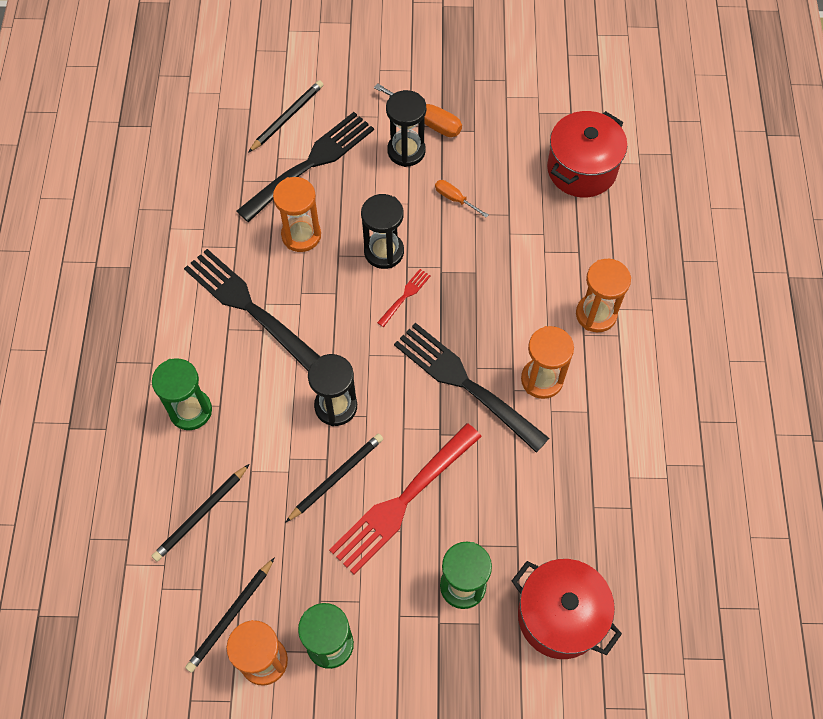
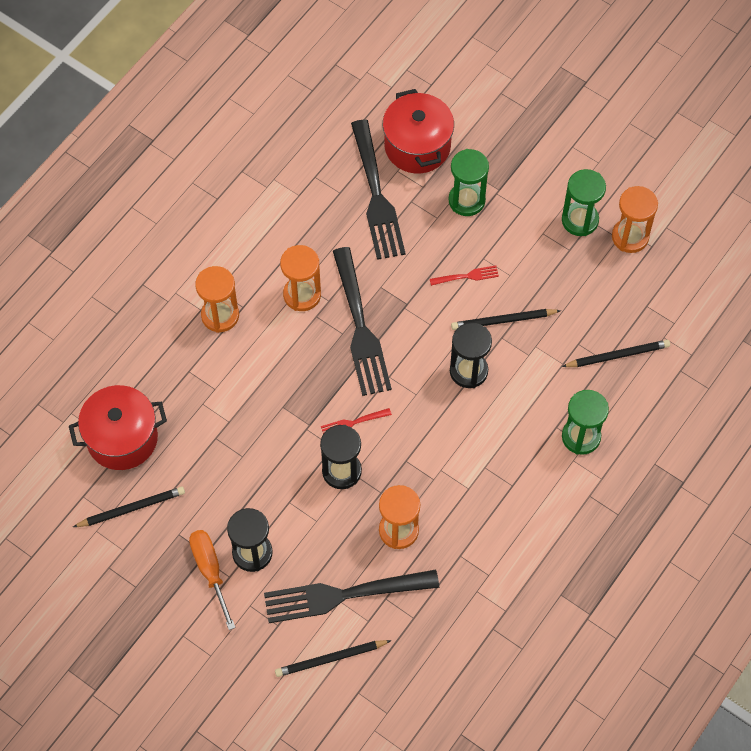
camera: 145 degrees left, 0 degrees up
(231, 616) = (636, 276): black pencil -> black pencil (131, 508)
(250, 307) = (482, 492): black fork -> black fork (376, 194)
(403, 500) = (466, 276): red fork -> red fork, size x0.43
(455, 199) = (247, 480): orange screwdriver -> none

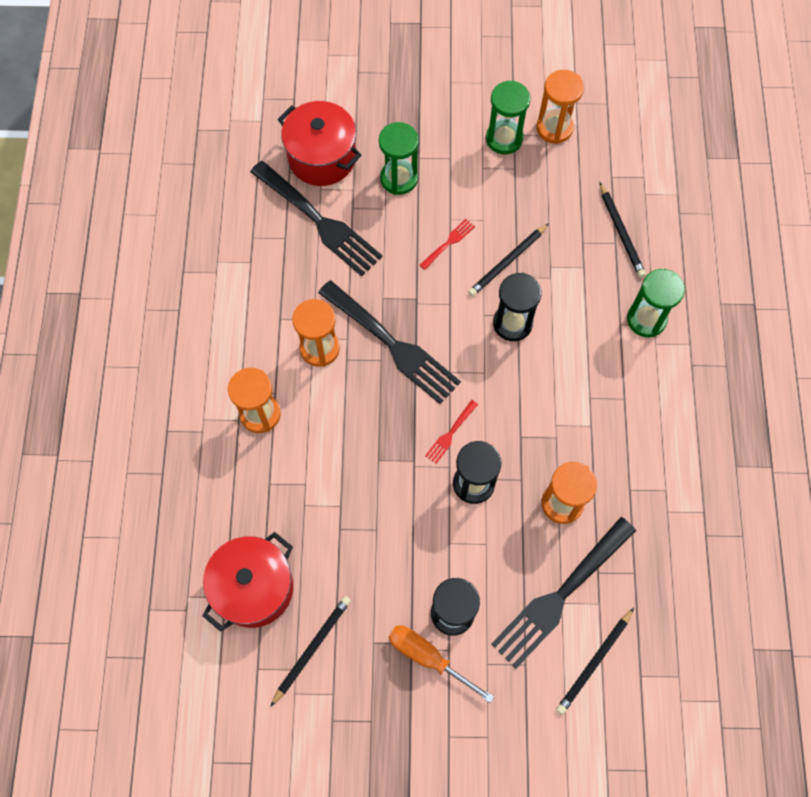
camera: 35 degrees left, 5 degrees up
(617, 355) = (621, 232): black pencil -> black pencil turned 120 degrees clockwise

